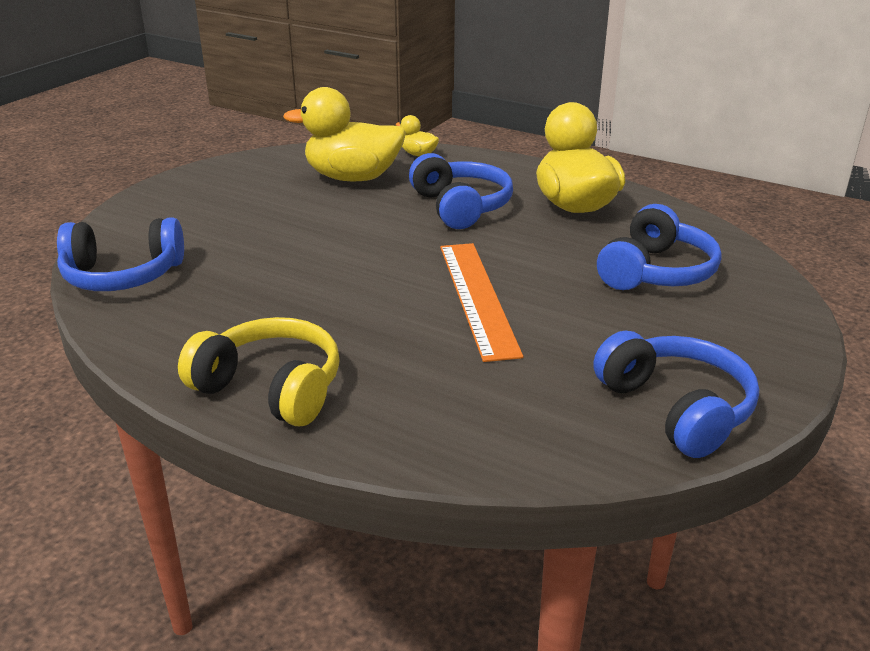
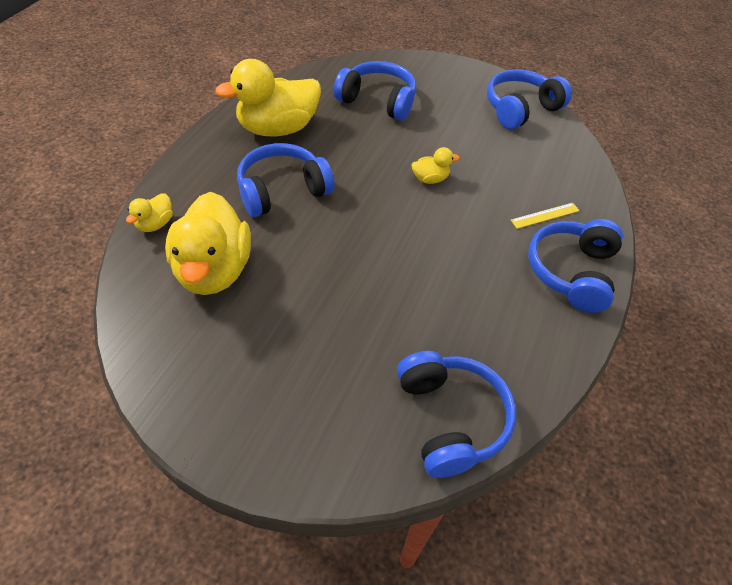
camera: 100 degrees left, 20 degrees up
(270, 388) = (572, 272): yellow headphones -> blue headphones
(388, 385) = (545, 215): none -> yellow ruler
(477, 297) = (430, 179): orange ruler -> yellow duck

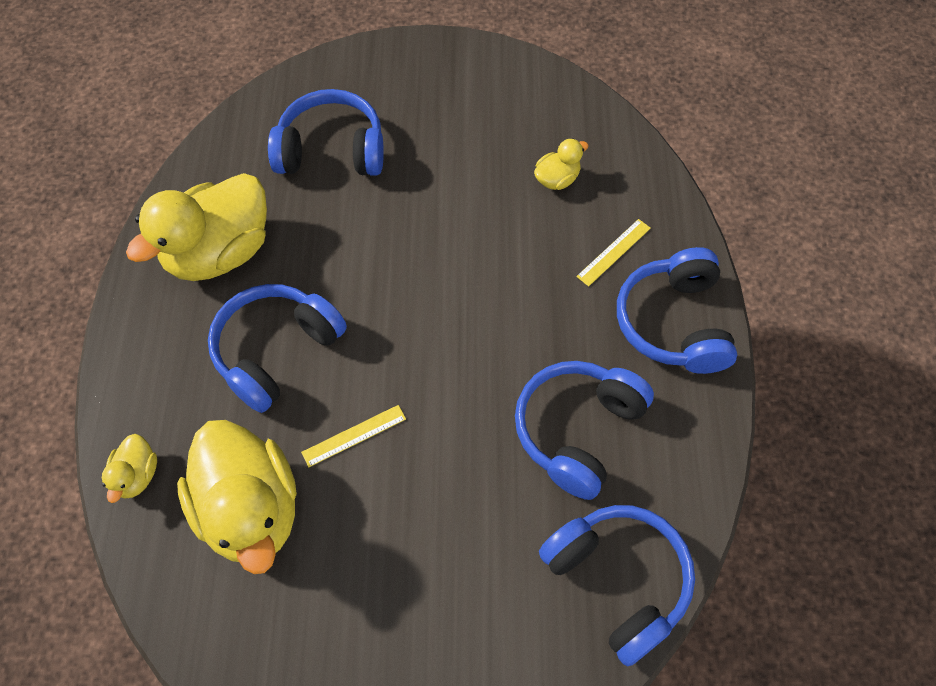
camera: 20 degrees left, 10 degrees up
(306, 254) = (354, 435): none -> yellow ruler
(430, 179) = (455, 253): yellow duck -> yellow duck (557, 179)
(520, 109) = (521, 91): blue headphones -> blue headphones (578, 431)

